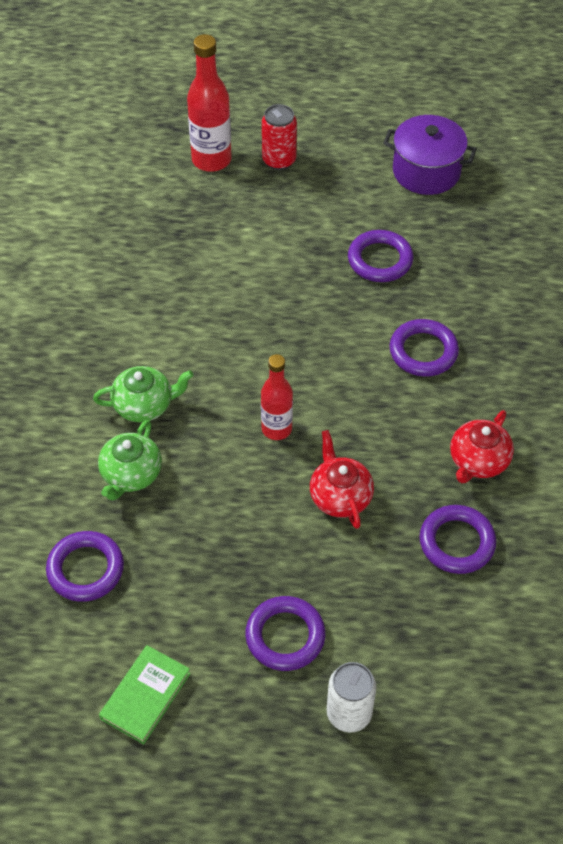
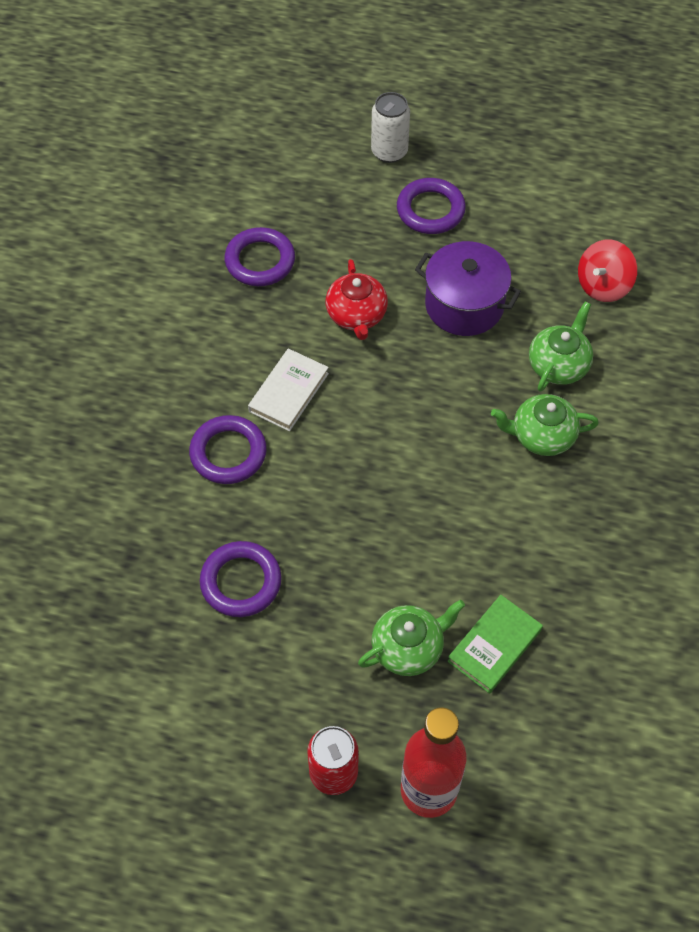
camera: 170 degrees left, 5 degrees up
(85, 569) = (603, 285): purple ring -> red spinning top
(145, 696) = (552, 184): green book -> green book (494, 646)
(239, 235) = (408, 648): none -> green teapot
(276, 429) = (405, 390): red bottle -> none
(386, 411) = (289, 392): none -> white book
(426, 171) = (136, 717): purple pot -> purple pot (464, 305)
(478, 461) = (213, 329): red teapot -> none

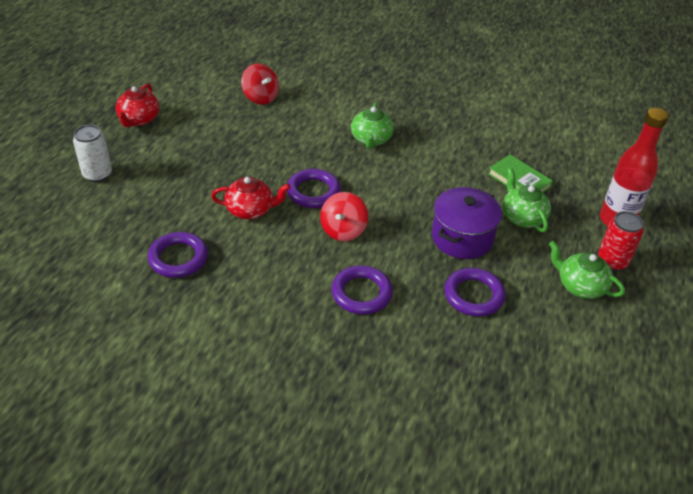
camera: 85 degrees left, 15 degrees down
(289, 392) = (312, 254): white book -> none
(338, 421) = (343, 230): none -> red spinning top
(430, 210) = (165, 161): purple ring -> purple ring (313, 192)
(464, 305) = (258, 157): purple pot -> purple pot (462, 238)
(509, 164) = (139, 119): none -> red teapot
(558, 365) = (318, 124): green teapot -> green teapot (580, 286)

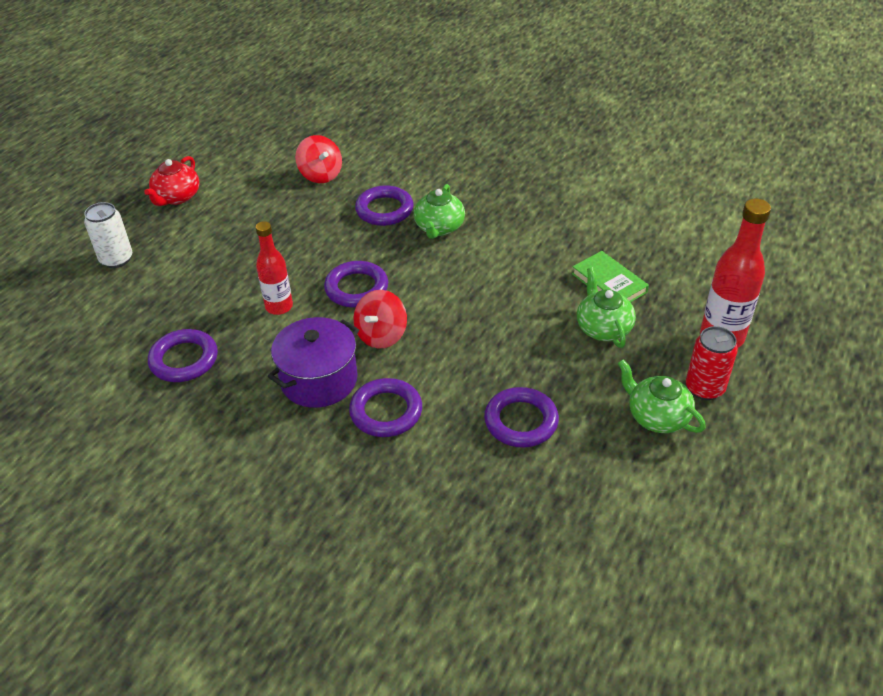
camera: 10 degrees right, 0 degrees up
(250, 210) = (279, 307): red teapot -> red bottle
(322, 125) = (384, 210): none -> purple ring
(462, 238) = (522, 350): purple pot -> purple pot (319, 380)

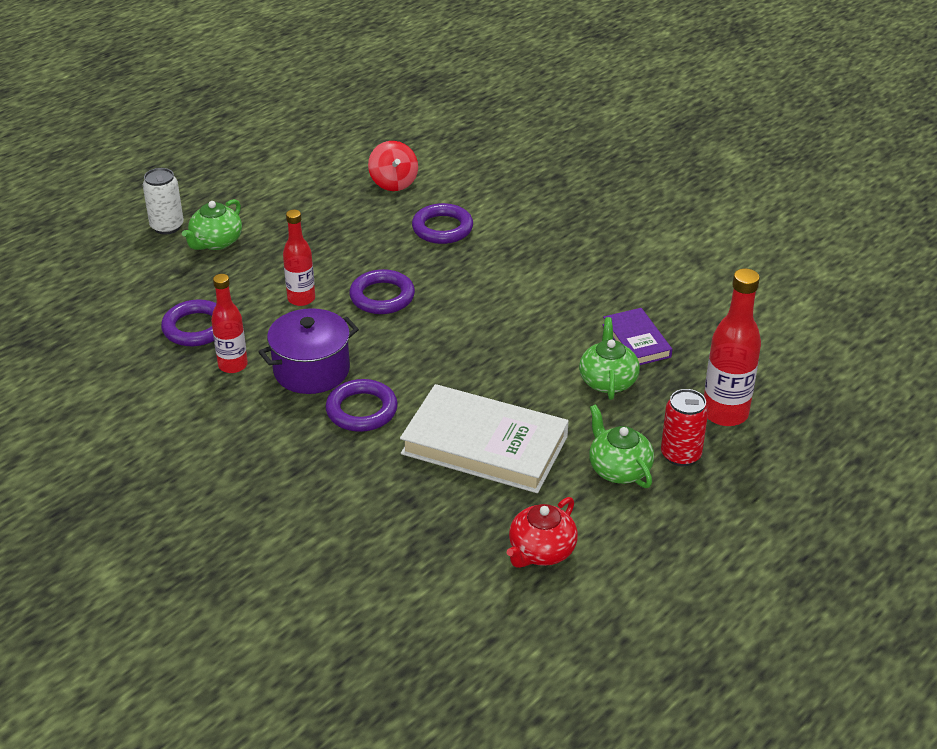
camera: 15 degrees right, 5 degrees down
(177, 197) = (244, 179): red teapot -> red teapot (541, 551)
(237, 392) = (233, 365): none -> red bottle
(381, 335) = (387, 343): red spinning top -> none
(439, 228) = (489, 256): green teapot -> green teapot (216, 242)
(521, 421) = (484, 445): purple ring -> white book
(609, 283) = (636, 341): green book -> purple book

